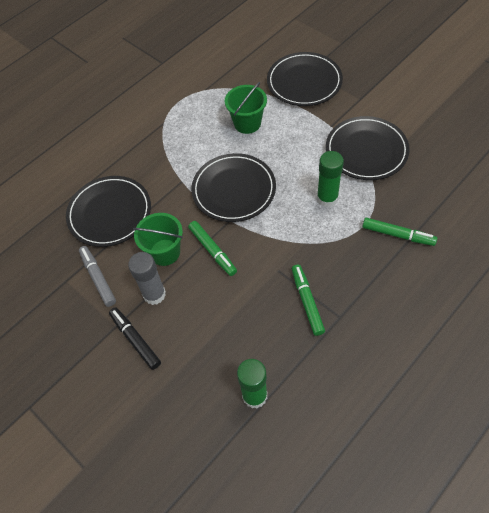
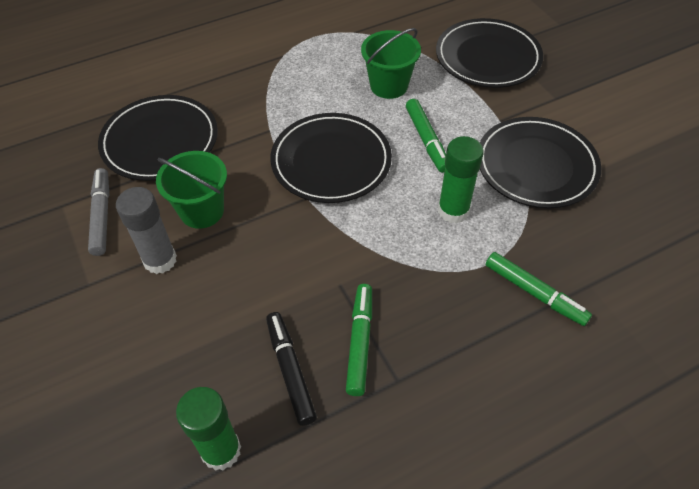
camera: 15 degrees right, 5 degrees down
(135, 340) = (103, 311): black marker -> black marker (290, 371)
(213, 251) = (264, 229): green marker -> green marker (427, 140)

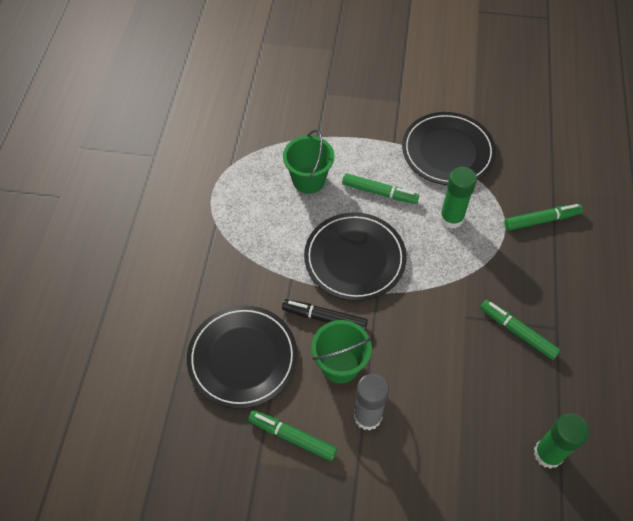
camera: 55 degrees left, 5 degrees up
(101, 216) = (292, 437): grey marker -> green marker
(290, 371) = (514, 383): black marker -> black marker (324, 318)
(488, 57) = (330, 108): black plate -> none

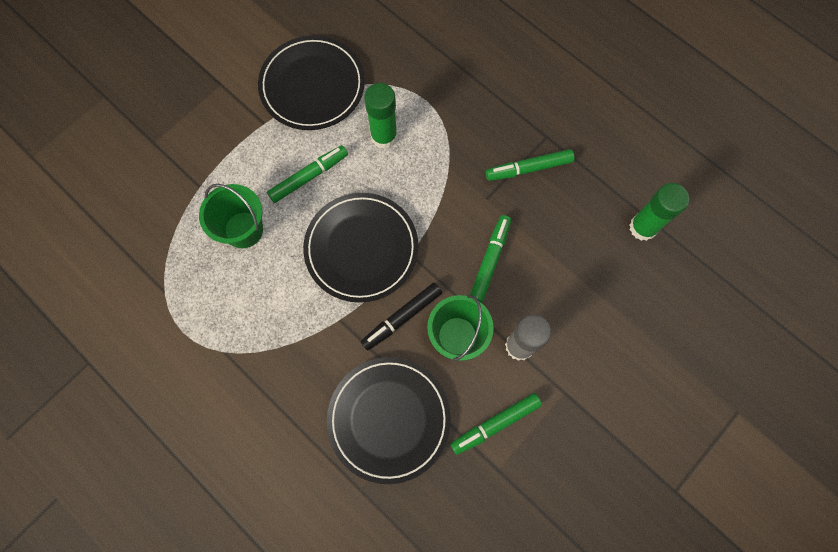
camera: 55 degrees left, 15 degrees up
(541, 220) = (441, 67): green marker -> green marker (490, 260)

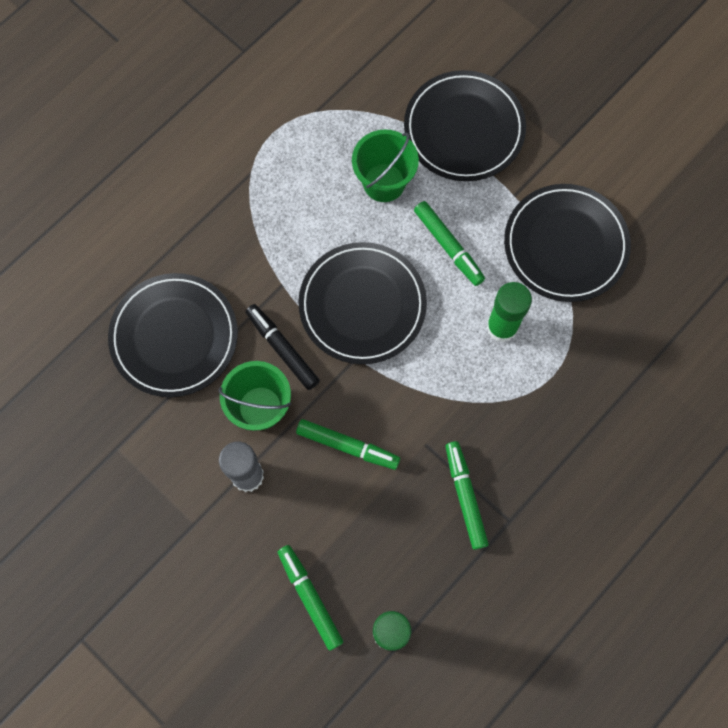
camera: 90 degrees right, 0 degrees up
(196, 161) = (464, 129): none -> black plate
(495, 424) = (163, 446): green marker -> green marker (310, 597)

